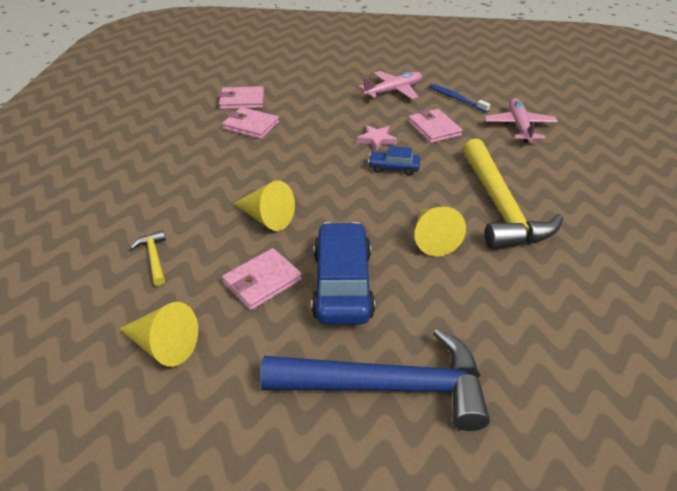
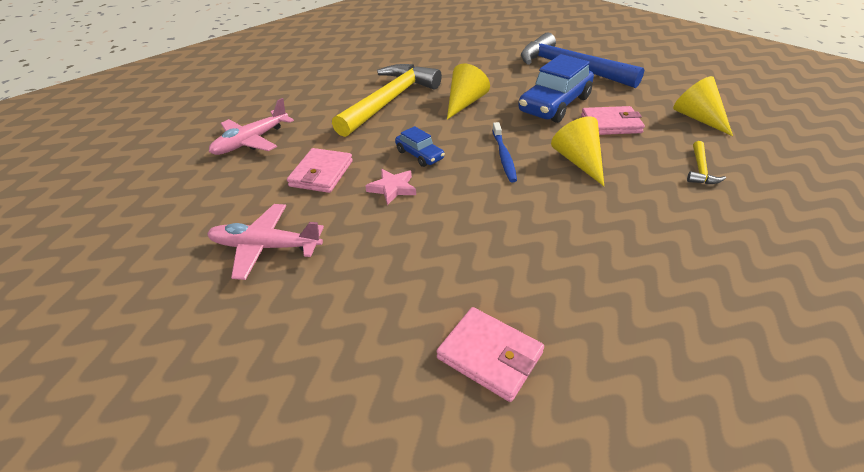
camera: 140 degrees left, 0 degrees up
(251, 126) = (515, 284): pink wallet -> none
(456, 98) = (230, 197): blue toothbrush -> blue toothbrush (503, 156)

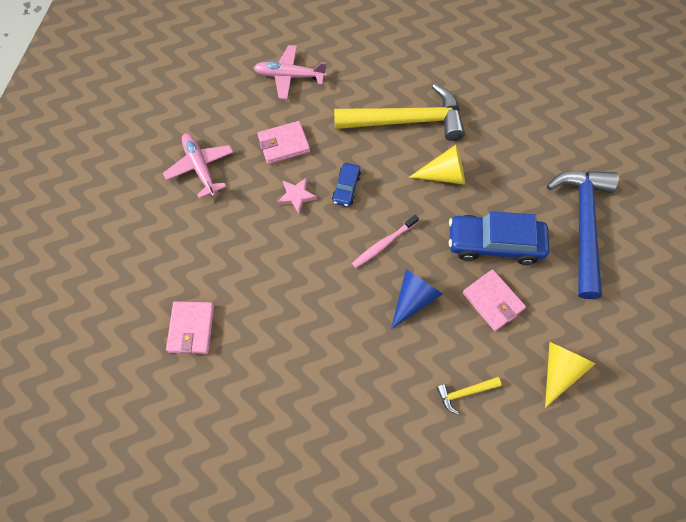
camera: 55 degrees right, 25 degrees up
(503, 156) = (383, 244): blue toothbrush -> pink toothbrush
(578, 161) = (413, 298): yellow cone -> blue cone

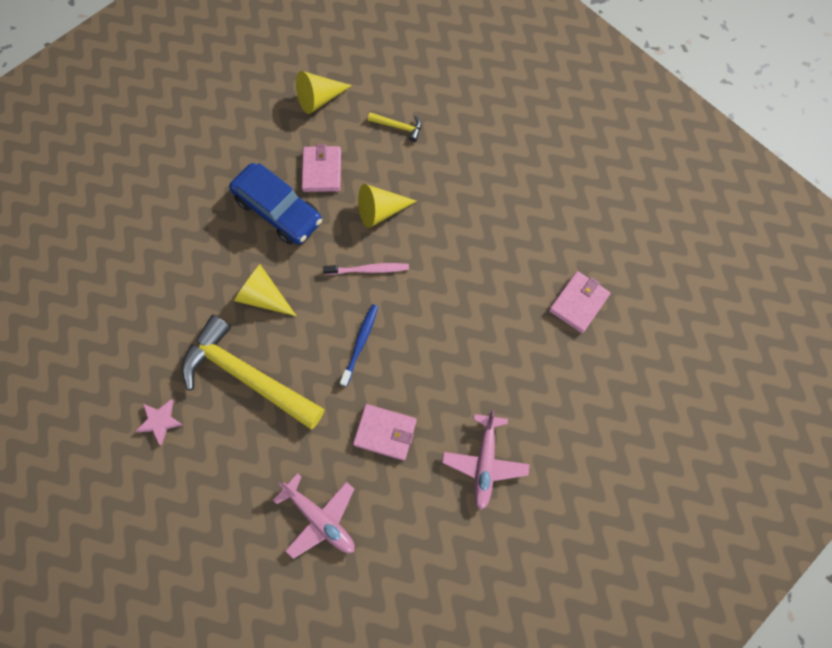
camera: 145 degrees left, 5 degrees up
(296, 196) = (411, 366): pink star -> pink star (160, 421)
(346, 188) = (360, 343): blue car -> blue toothbrush
(413, 298) = (381, 211): blue cone -> yellow cone
(582, 224) = (195, 179): blue hammer -> none

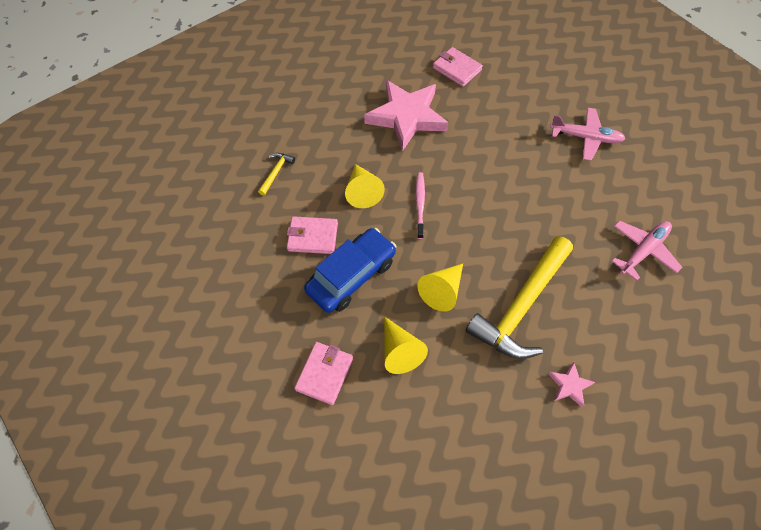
camera: 85 degrees left, 10 degrees down
(319, 99) = (230, 236): yellow cone -> yellow cone (399, 351)
(360, 343) = (489, 214): blue toothbrush -> none
(385, 432) = (567, 200): pink wallet -> pink wallet (324, 374)
(491, 249) = (407, 117): none -> pink star

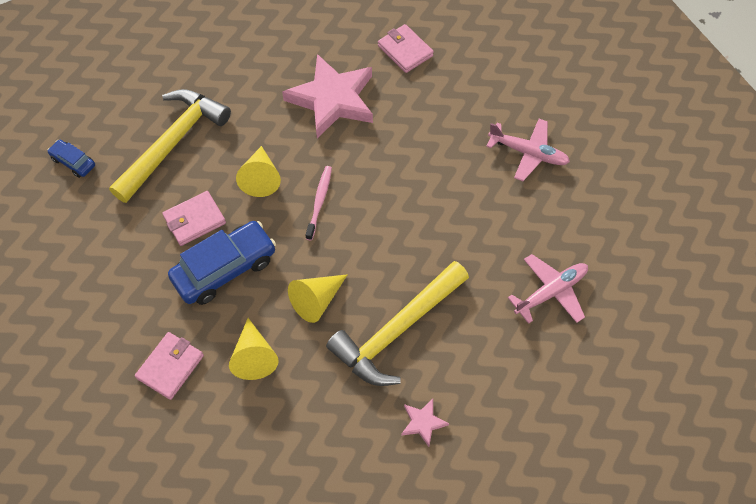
camera: 10 degrees right, 0 degrees up
(189, 202) = (73, 162): none -> blue car
(276, 172) = (173, 142): yellow hammer -> yellow hammer, size x2.45
(312, 237) = (194, 220): pink wallet -> pink wallet turned 45 degrees counterclockwise

